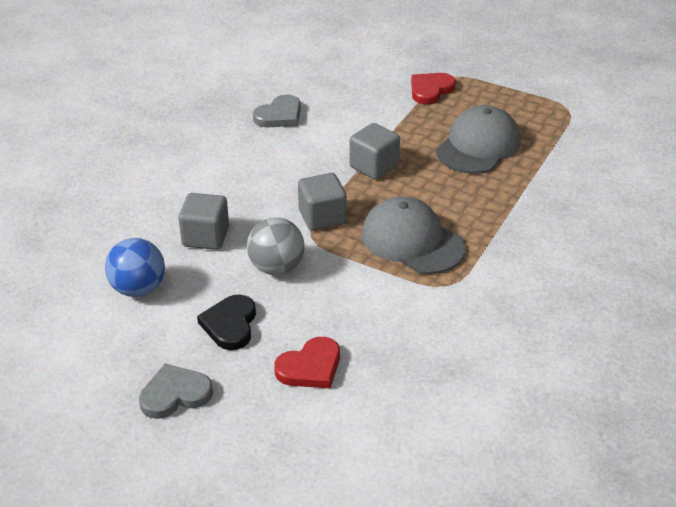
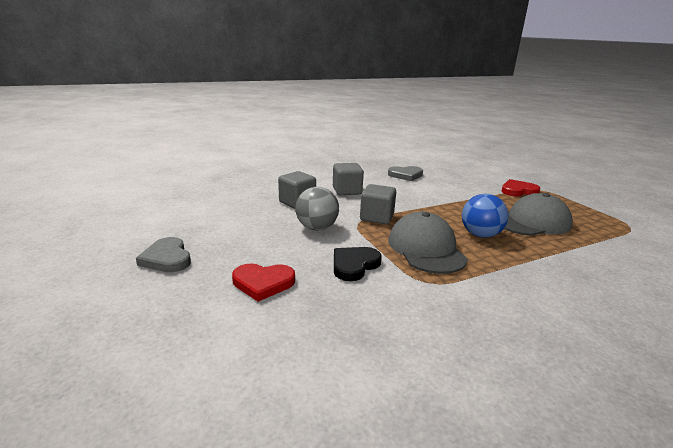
camera: 35 degrees right, 15 degrees down
(138, 289) = (230, 208): blue ball -> blue ball (480, 235)
(175, 394) = (167, 258): grey heart -> grey heart turned 135 degrees counterclockwise
(230, 325) = (250, 241): black heart -> black heart (354, 265)
(374, 166) = (440, 208): grey cube -> grey cube (347, 191)

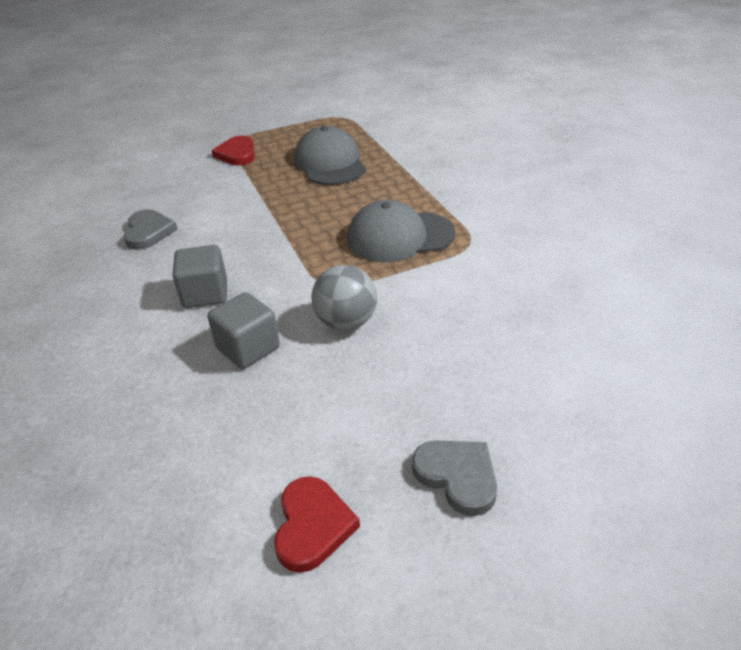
camera: 85 degrees left, 15 degrees up
(167, 258) = (457, 476): grey heart -> grey heart turned 105 degrees counterclockwise
(263, 283) = (500, 360): red heart -> red heart (312, 526)
(354, 265) = (445, 289): black heart -> none
(377, 217) = (313, 268): grey cube -> none
(480, 235) = (363, 198): blue ball -> none

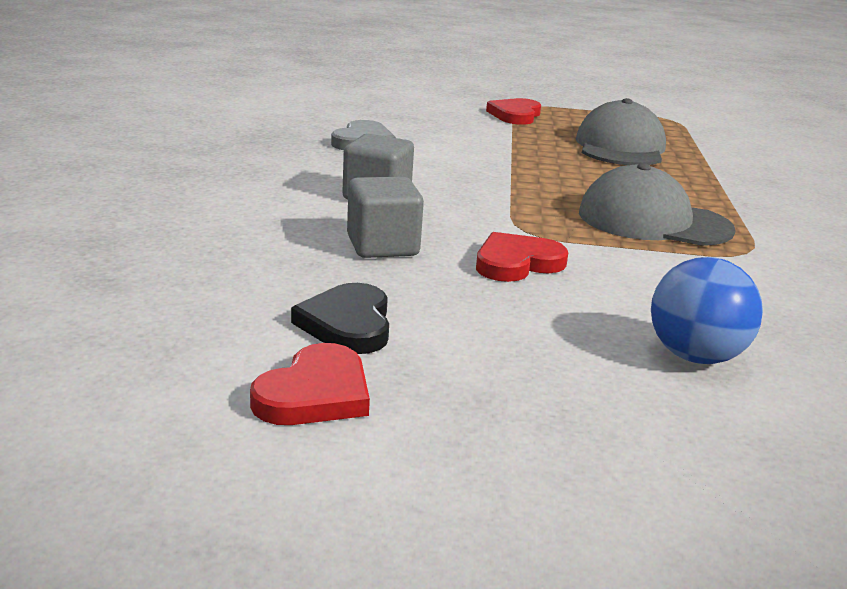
camera: 25 degrees right, 15 degrees down
(283, 444) = (347, 324): none -> black heart
(346, 322) = (517, 263): grey ball -> red heart
(457, 476) = (533, 425): grey heart -> none
(502, 361) = (695, 356): none -> blue ball

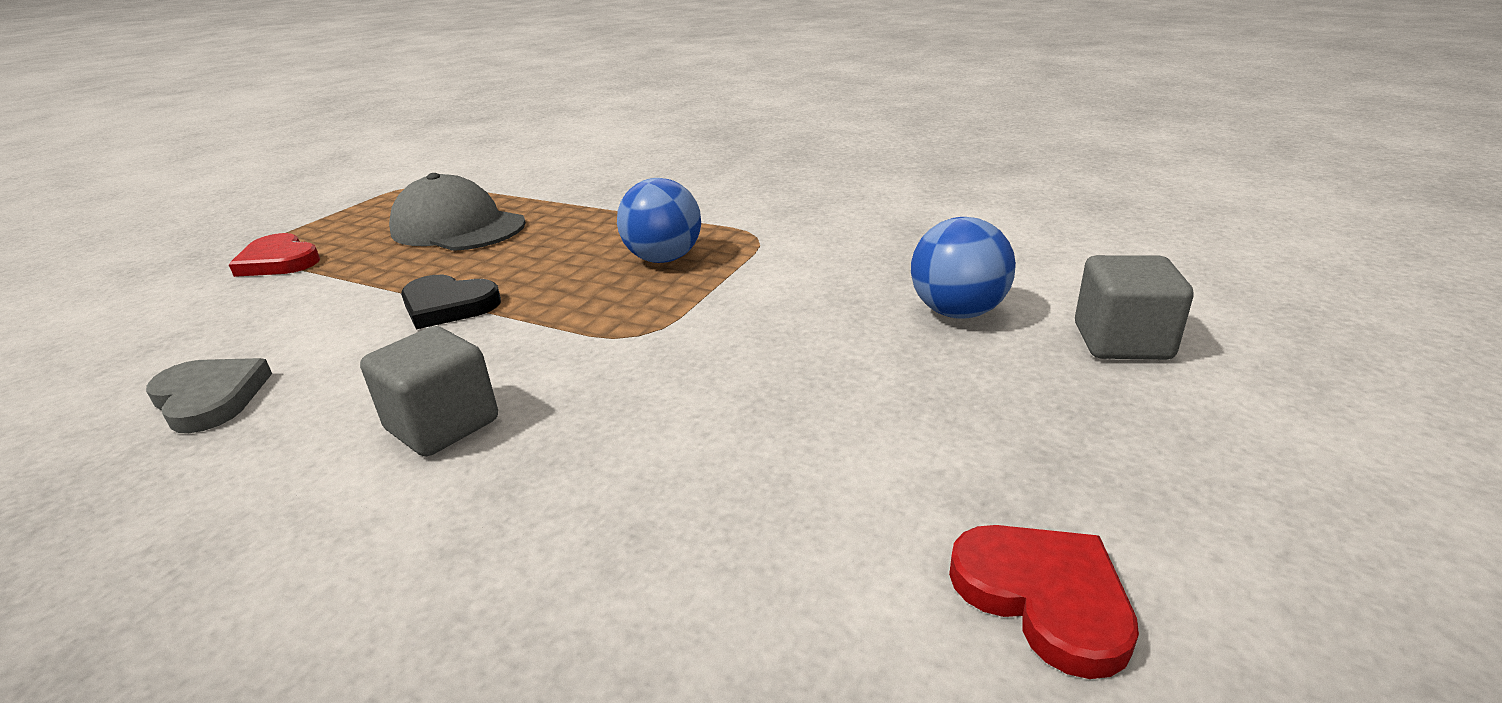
camera: 65 degrees left, 5 degrees up
(347, 324) = (848, 530): black heart -> black heart (448, 306)
(382, 246) = (618, 452): grey cube -> grey cube (1122, 342)
(517, 263) = (722, 359): red heart -> none
(653, 221) = (663, 259): grey cap -> blue ball

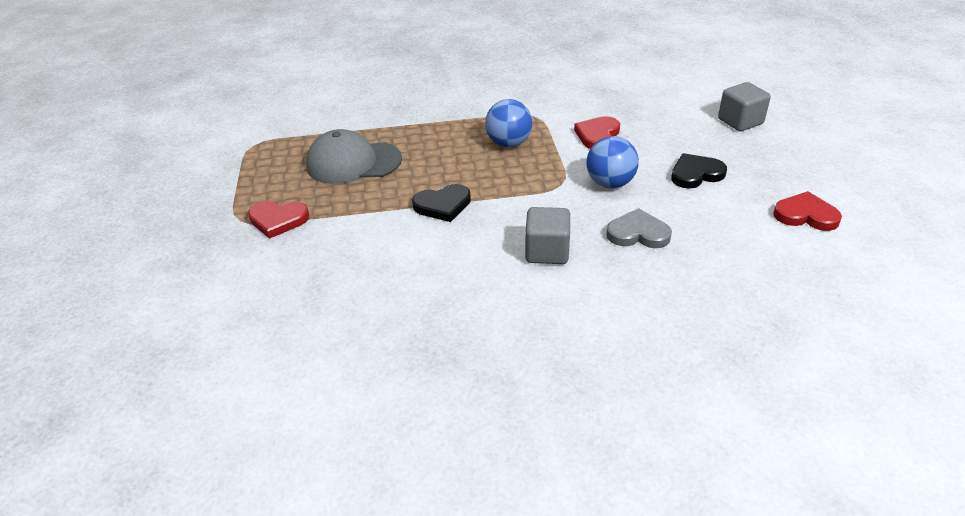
camera: 35 degrees left, 10 degrees up
(210, 398) = (413, 289): grey heart -> grey heart (638, 233)
(808, 286) = (597, 135): none -> red heart
(892, 401) = (696, 174): none -> black heart
(957, 312) = (672, 128): blue ball -> blue ball (610, 183)

